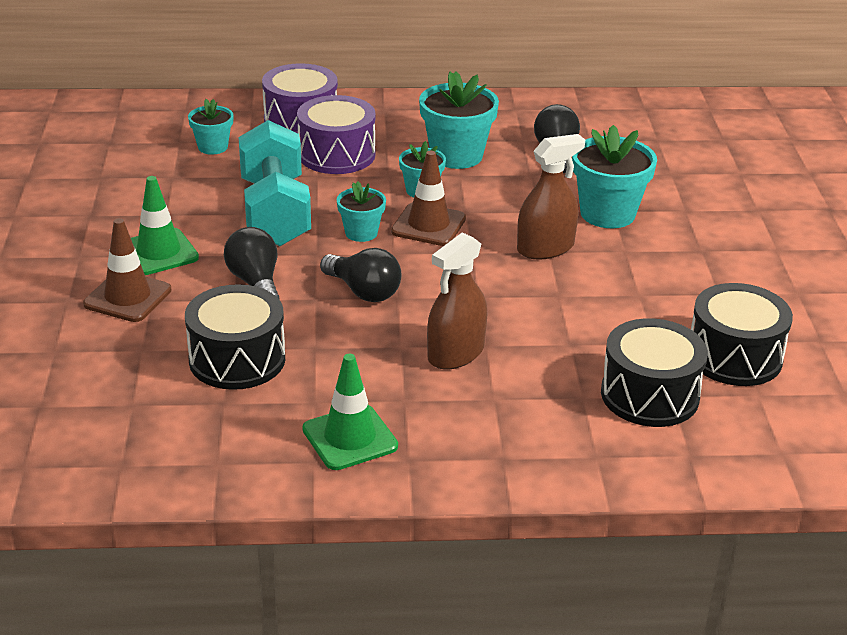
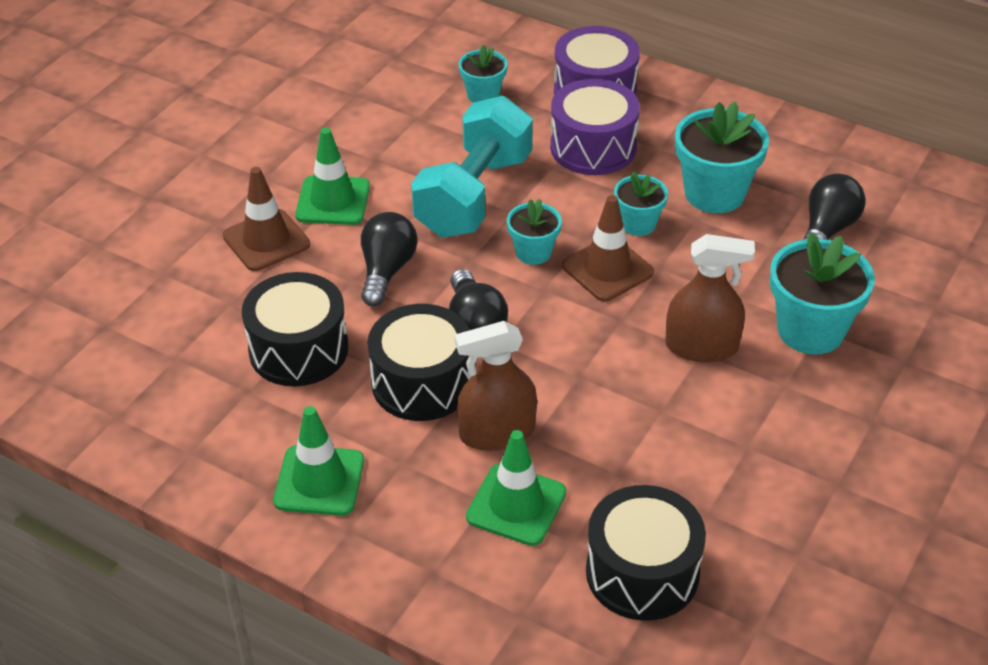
camera: 35 degrees right, 10 degrees up
(518, 391) = (516, 505): none -> green traffic cone
(734, 356) = (778, 570): black drum -> black drum (422, 382)

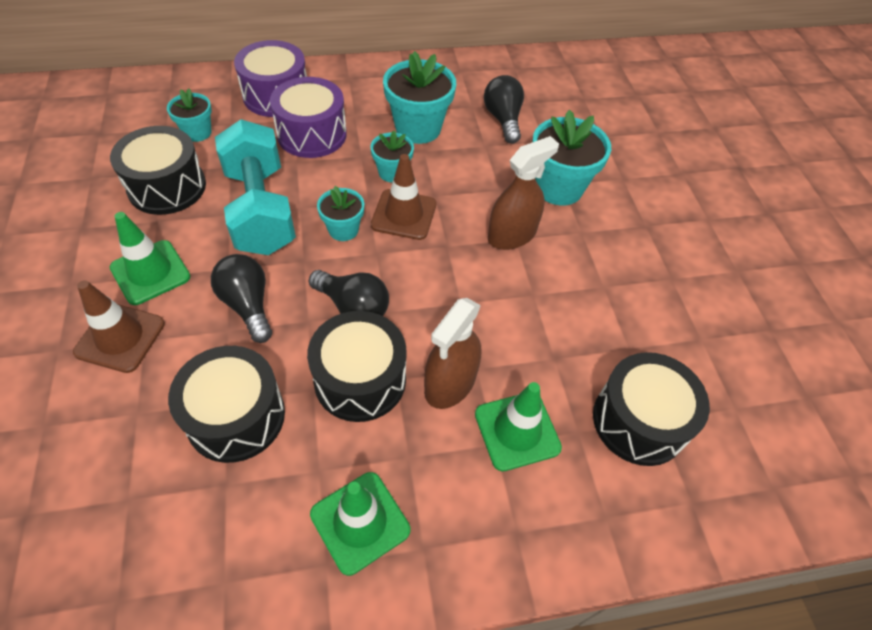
camera: 45 degrees left, 10 degrees up
(410, 134) = (167, 187): none -> black drum

